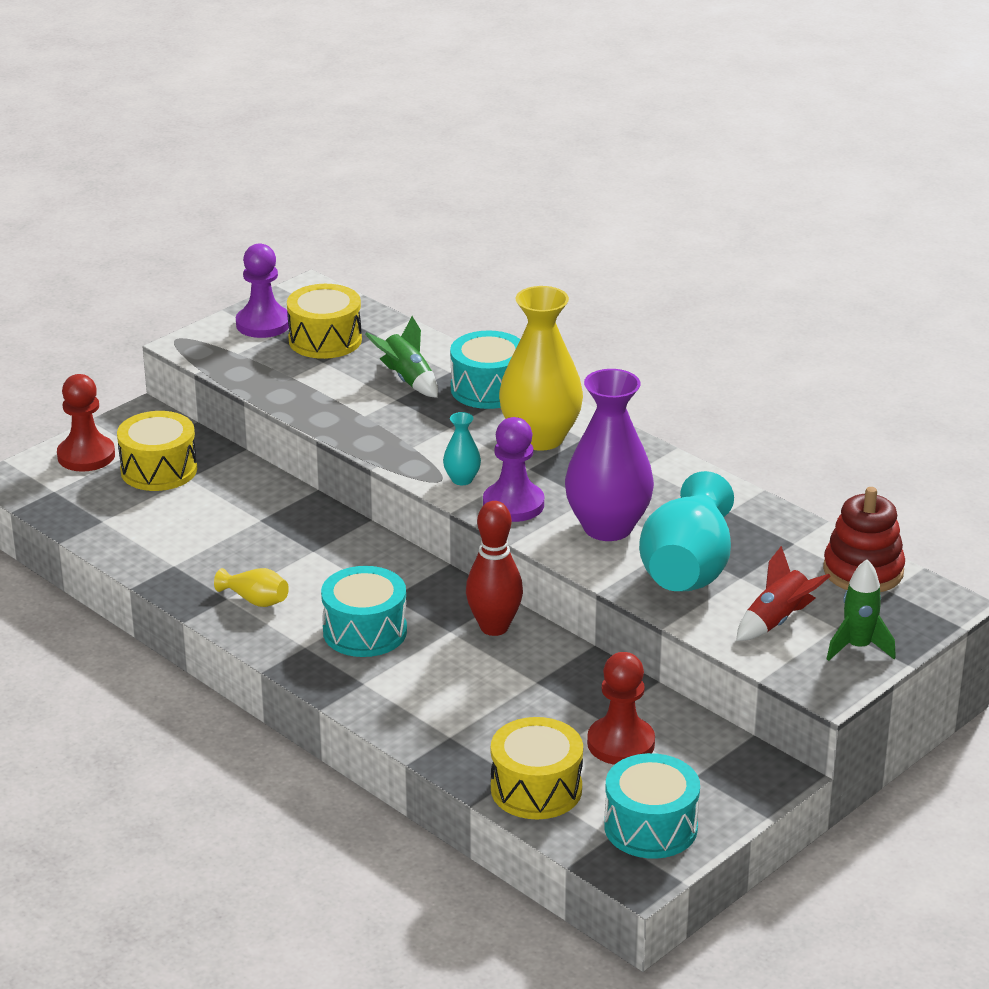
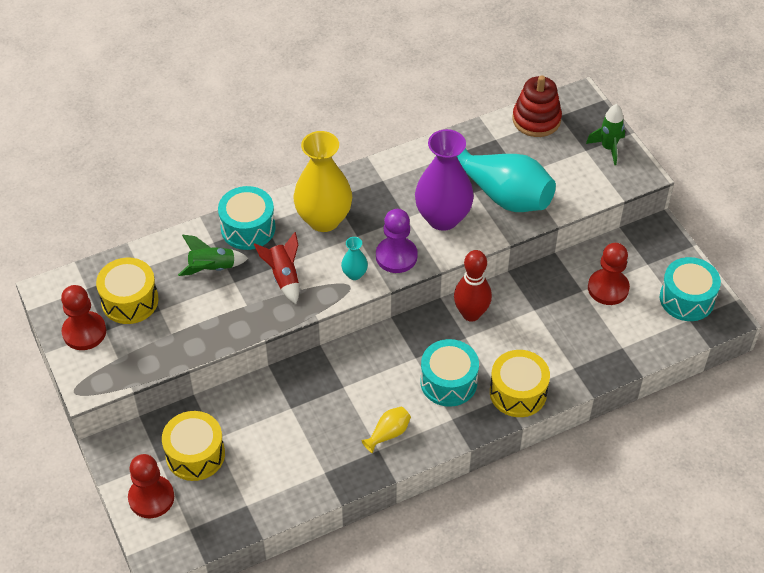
camera: 70 degrees left, 20 degrees up
(263, 324) = (84, 332): purple pawn -> red pawn
(536, 789) = (637, 340): yellow drum -> yellow drum (518, 392)
(777, 621) = (570, 173): red rocket -> red rocket (284, 277)

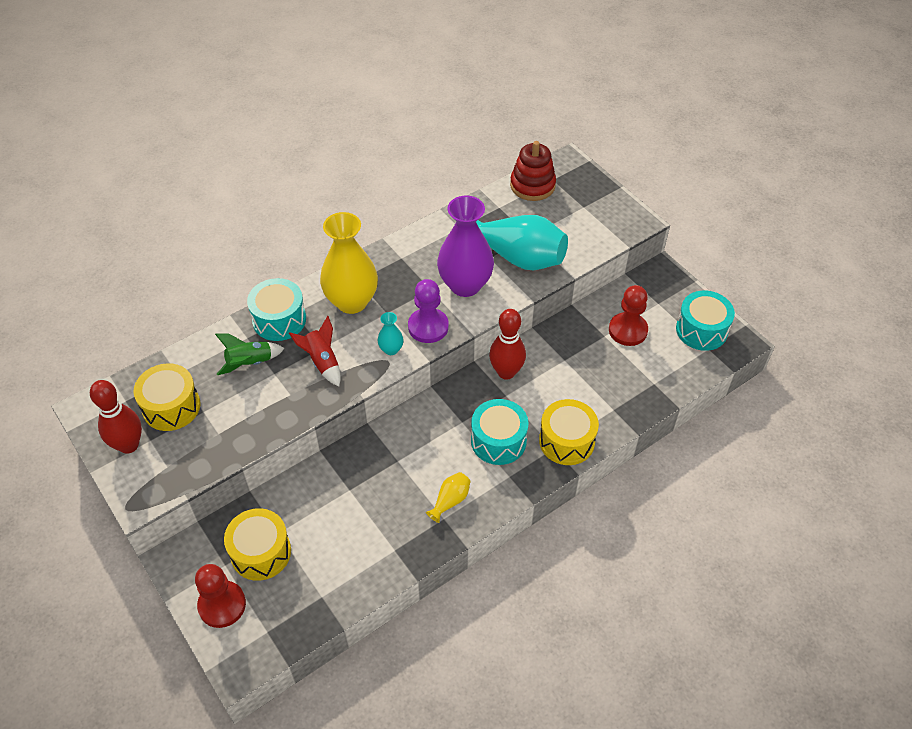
camera: 10 degrees left, 0 degrees up
(84, 332) = (128, 445): red pawn -> red bowling pin
(608, 148) = (603, 202): green rocket -> none

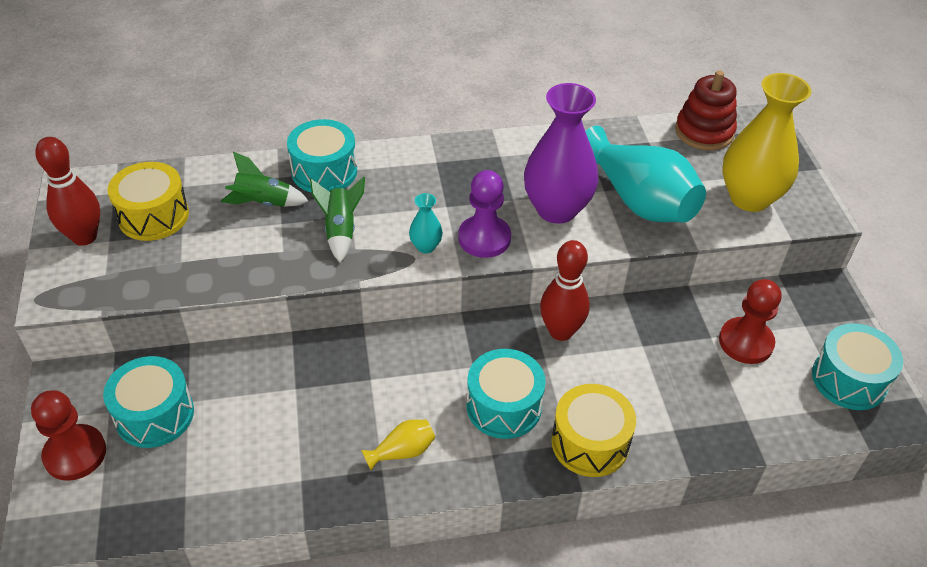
camera: 25 degrees right, 5 degrees down
(261, 552) = (155, 415): yellow drum -> turquoise drum
(322, 362) = (340, 231): red rocket -> green rocket
(352, 301) = (415, 181): yellow vase -> yellow vase (749, 198)

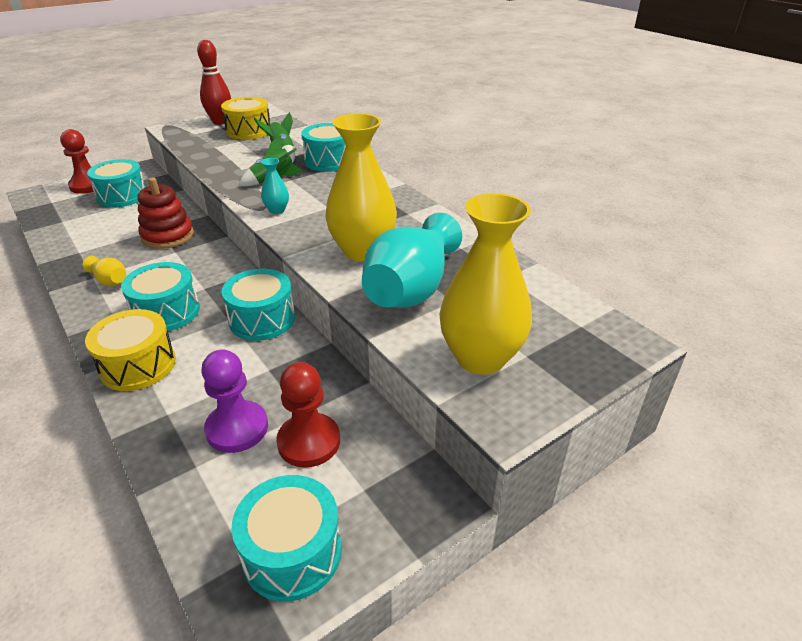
camera: 65 degrees right, 10 degrees down
(484, 238) = (302, 229): purple pawn -> purple pawn (237, 428)
(556, 209) = (362, 251): purple vase -> yellow vase
(561, 331) = (262, 319): red bowling pin -> turquoise drum
(704, 132) = (560, 306): red stacking toy -> red stacking toy (168, 236)

